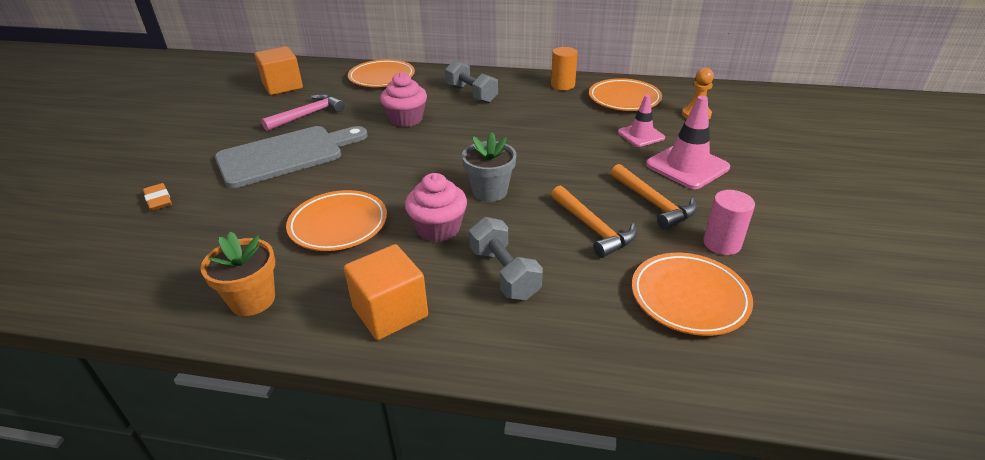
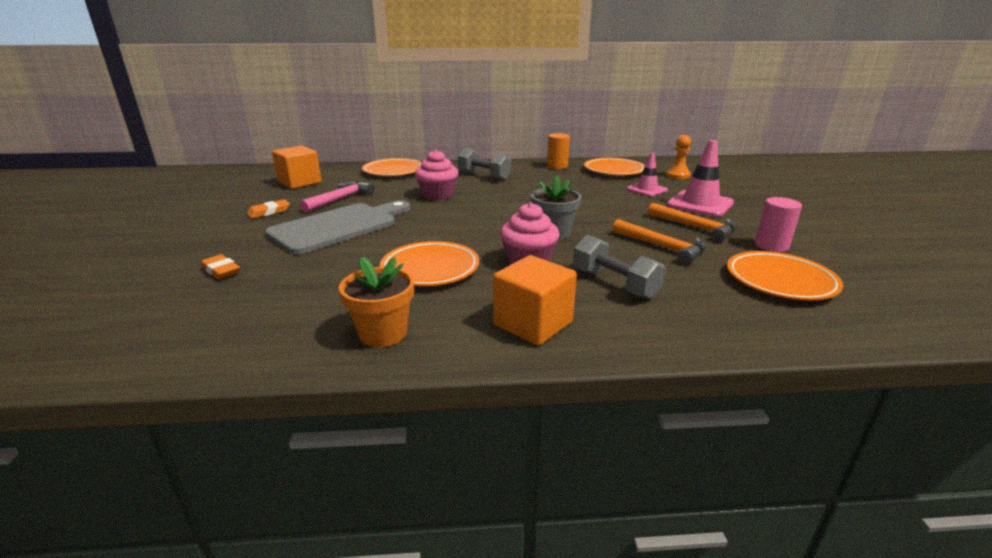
camera: 15 degrees left, 10 degrees down
(234, 127) = (269, 212): none -> orange eraser

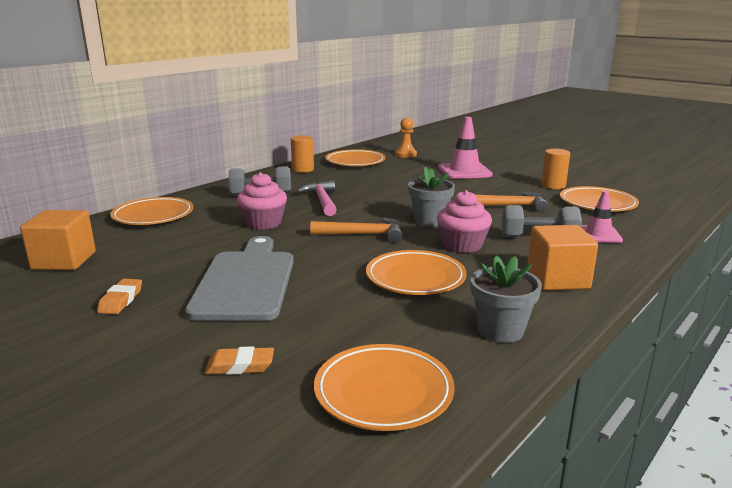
camera: 45 degrees left, 5 degrees down
(228, 325) = (383, 392): none -> orange plate
(340, 199) = (170, 259): pink hammer -> pink hammer (322, 201)
(383, 333) = (500, 330): orange flower pot -> grey flower pot
(647, 190) = (411, 170): pink traffic cone -> pink traffic cone (598, 234)
(696, 228) = (497, 187): orange hammer -> orange hammer (363, 234)
(771, 246) = (553, 185): pink cylinder -> orange cylinder

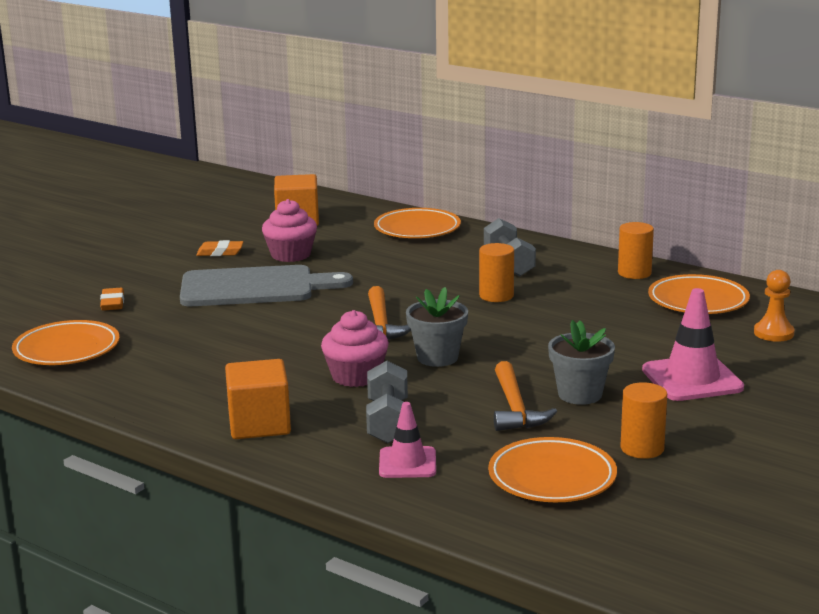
camera: 85 degrees right, 0 degrees up
(263, 223) = (408, 276): pink cupcake -> pink cupcake (291, 255)
(322, 201) = (496, 296): pink hammer -> orange cylinder
(415, 278) = (262, 354): orange plate -> none
(500, 330) = (149, 391): grey flower pot -> grey flower pot (580, 394)

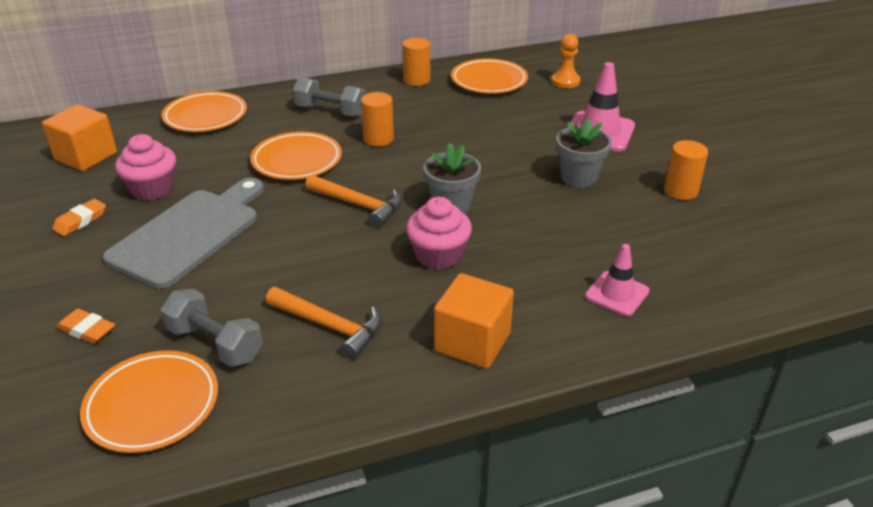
camera: 55 degrees left, 15 degrees up
(388, 421) = (537, 273): grey dumbbell -> grey dumbbell (215, 343)
(515, 408) = (573, 210): orange hammer -> orange hammer (330, 326)
(552, 477) = (694, 242): orange plate -> orange plate (297, 161)

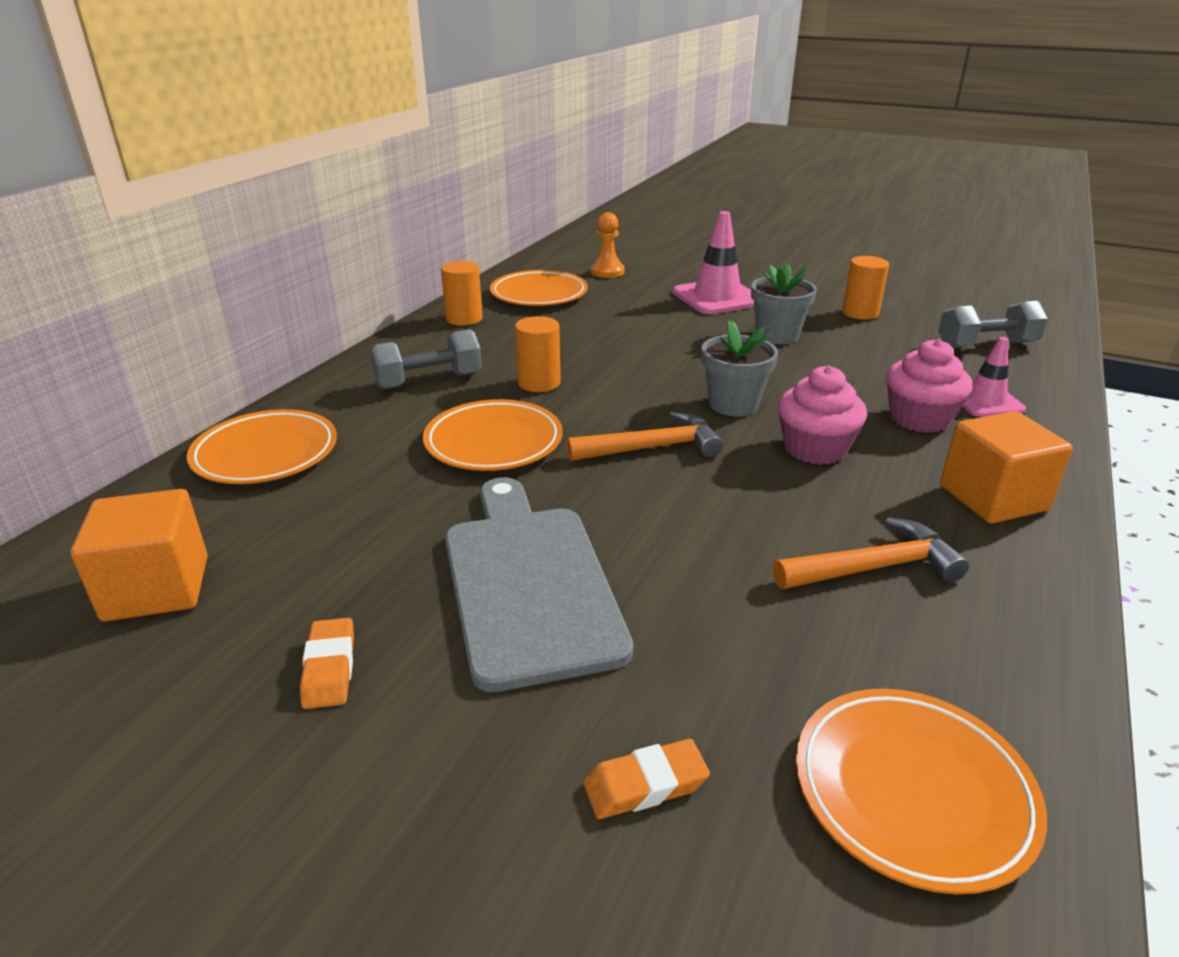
camera: 45 degrees left, 5 degrees down
(152, 189) = (363, 566): pink cupcake -> pink cupcake (919, 419)
(215, 343) = (818, 669): grey dumbbell -> grey dumbbell (986, 345)

